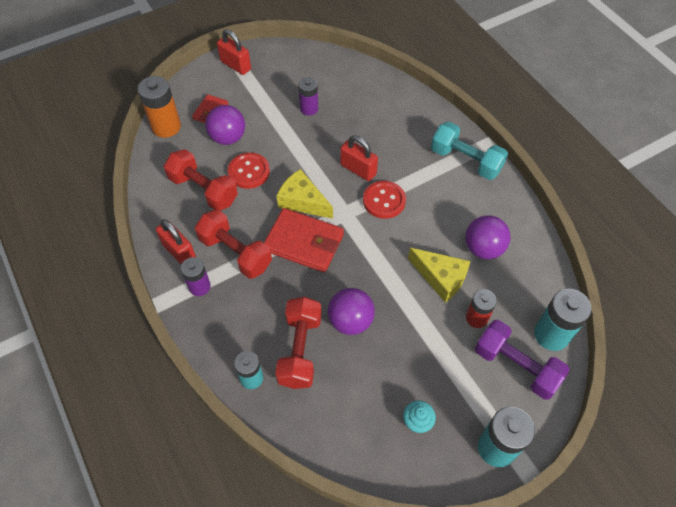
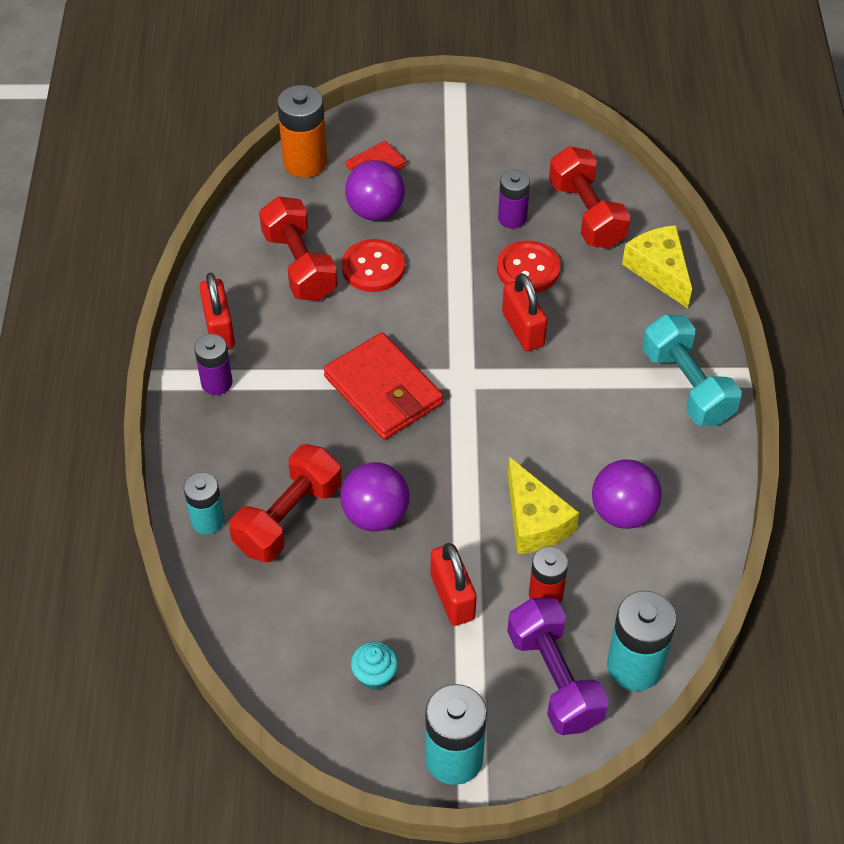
camera: 30 degrees right, 5 degrees down
(235, 65) = (451, 116): red padlock -> red padlock (452, 597)
(235, 252) = (288, 362): red dumbbell -> red dumbbell (586, 214)
(302, 201) = (418, 337): yellow cheese -> yellow cheese (659, 271)
(384, 200) = (529, 386): red button -> red button (528, 269)

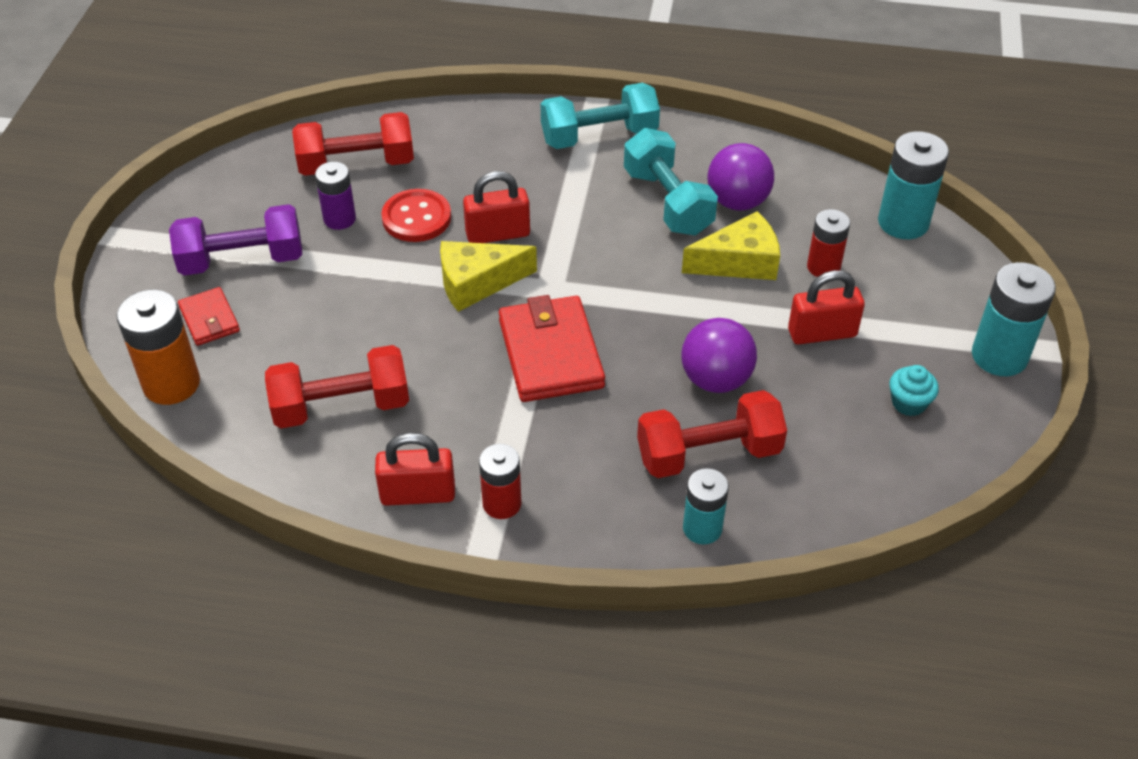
camera: 80 degrees left, 5 degrees down
(216, 383) = (502, 503): purple battery -> red battery
(288, 517) = (708, 454): red dumbbell -> red dumbbell turned 60 degrees counterclockwise
(373, 267) = (369, 340): red button -> none
(375, 211) = (282, 328): purple ball -> none
(383, 390) = (551, 353): red wallet -> red wallet turned 75 degrees counterclockwise
(554, 679) = (915, 275): purple dumbbell -> purple dumbbell (242, 260)
(605, 453) = (668, 202): none -> turquoise dumbbell
(659, 271) = (452, 128): yellow cheese -> yellow cheese (477, 283)

